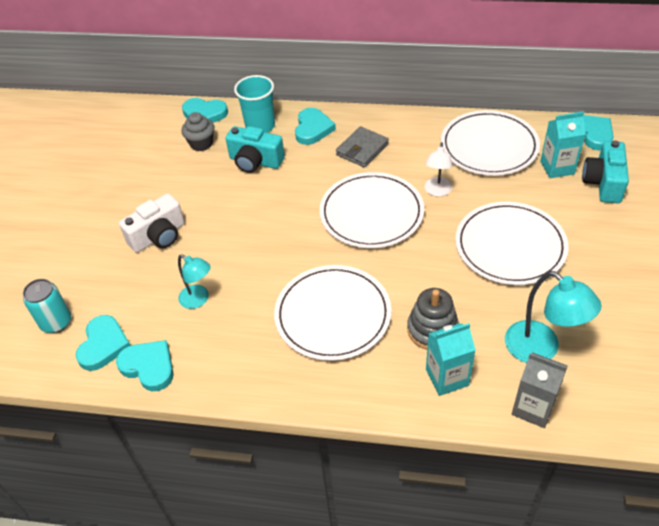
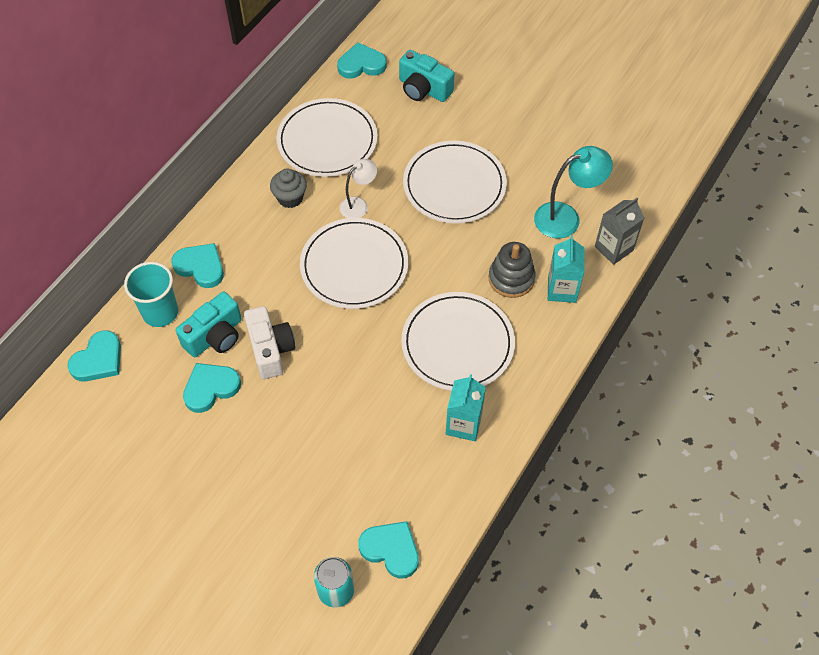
camera: 70 degrees left, 10 degrees up
(149, 367) = (438, 514): turquoise heart -> turquoise heart (210, 388)
(159, 236) = (270, 461): white camera -> white camera (270, 350)
(199, 300) = (379, 447): turquoise lamp -> none
(201, 144) = (149, 378): grey cupcake -> grey cupcake (290, 198)
(362, 149) = (262, 238): grey wallet -> none
(437, 191) = (359, 205): white lamp -> white lamp turned 75 degrees counterclockwise
(557, 167) = (386, 108): turquoise carton -> turquoise carton (463, 424)

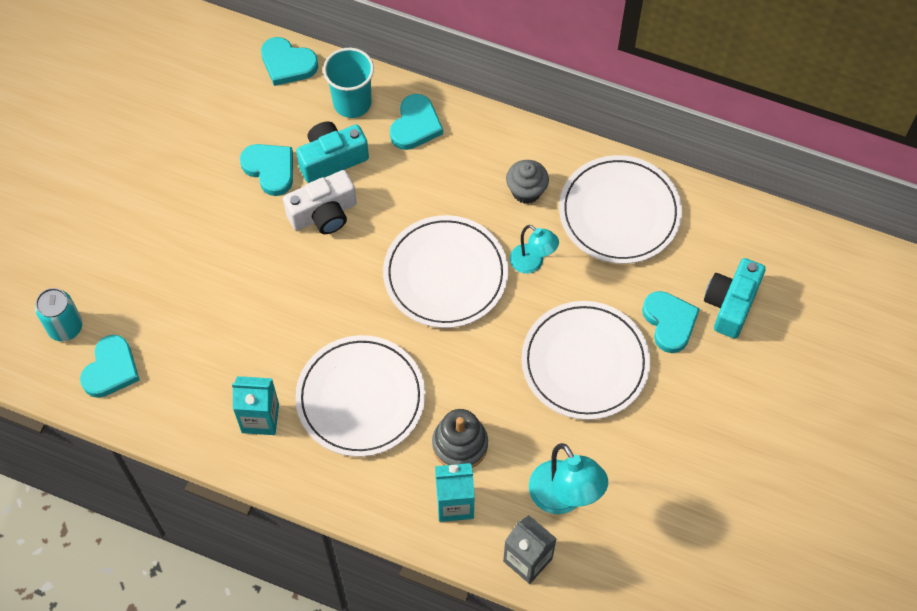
camera: 80 degrees right, 5 degrees up
(215, 336) = (332, 159): turquoise camera -> turquoise camera turned 120 degrees clockwise
(359, 205) = (532, 263): white lamp -> turquoise lamp
(361, 64) = (752, 227): turquoise heart -> turquoise heart (669, 322)

